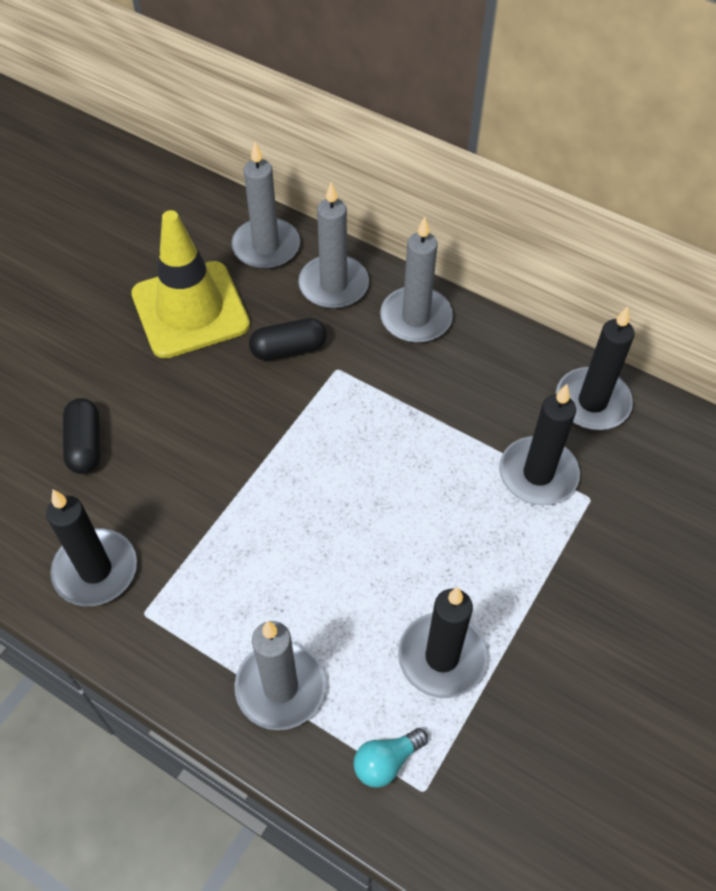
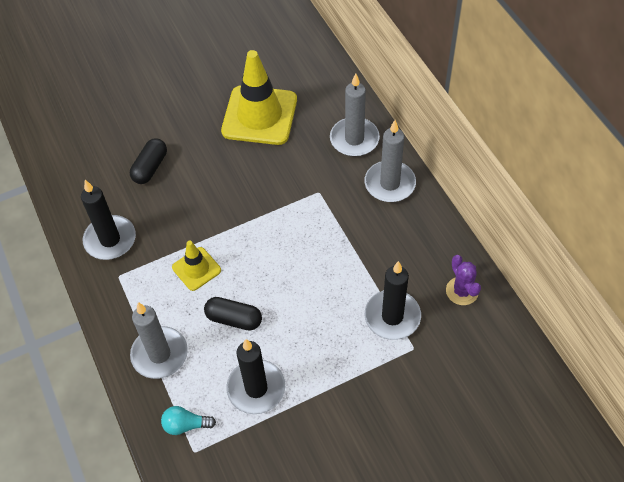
camera: 35 degrees right, 0 degrees up
(248, 545) = (196, 269): none -> yellow traffic cone
(266, 247) = (331, 96): grey candle -> none
(289, 349) = (299, 166): black capsule -> black capsule (234, 319)
(592, 402) = (462, 291): black candle -> purple cactus

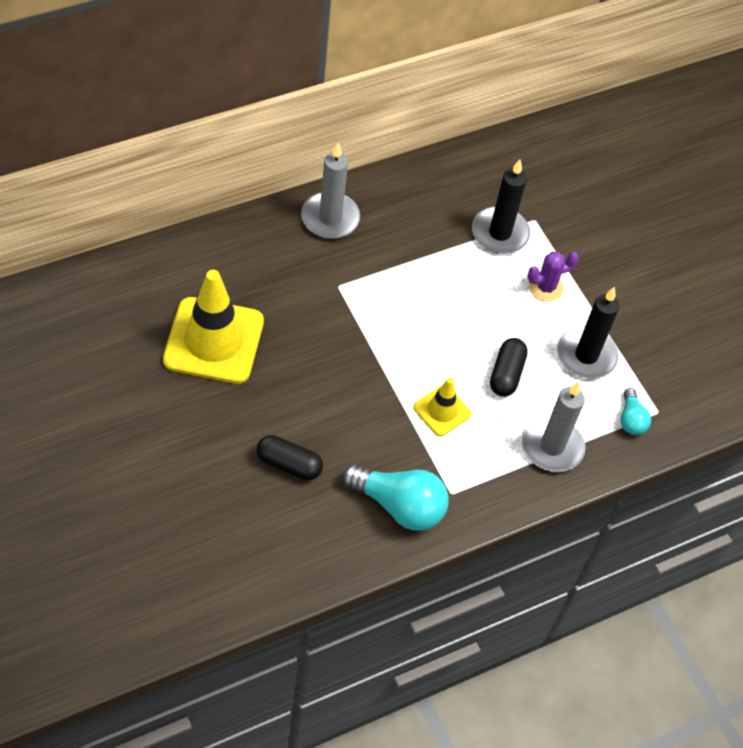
camera: 100 degrees left, 0 degrees up
(110, 239) = (399, 505): black candle -> turquoise light bulb
(354, 139) = (262, 245): grey candle -> none
(462, 291) = (469, 173): purple cactus -> purple cactus (545, 287)

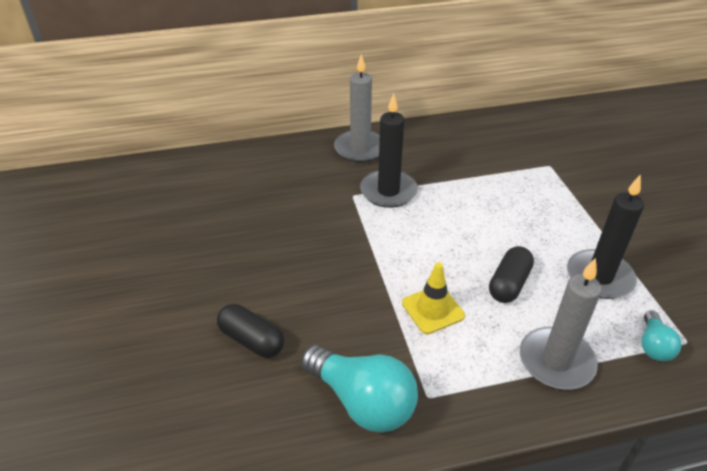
camera: 20 degrees right, 15 degrees down
(214, 341) = (221, 224): yellow traffic cone -> none
(499, 233) = (515, 172): black candle -> black candle (388, 191)
(545, 287) = (557, 216): purple cactus -> none

